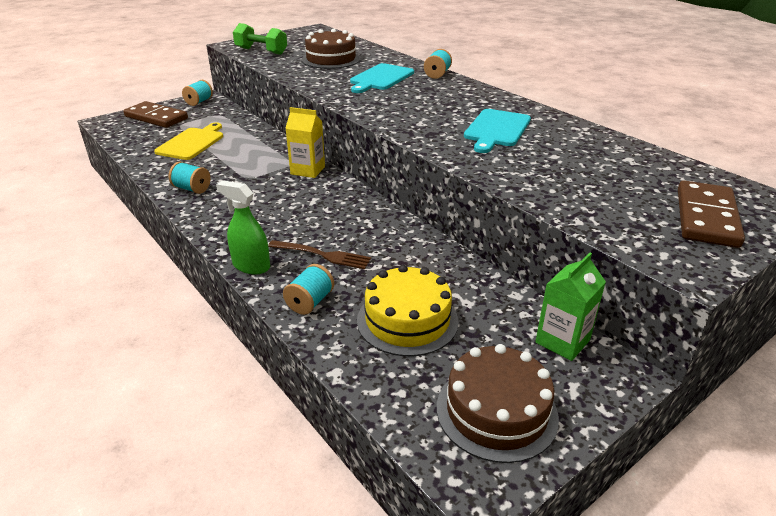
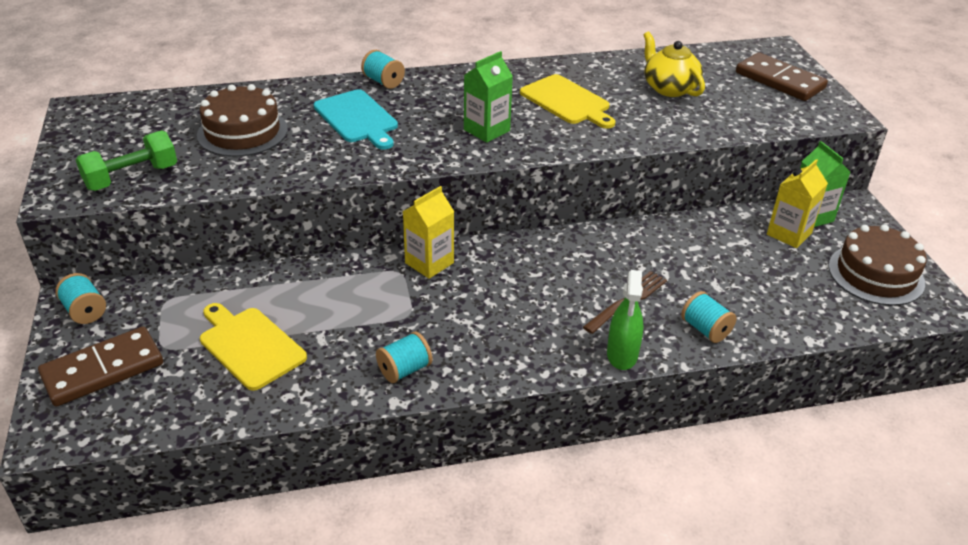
camera: 65 degrees left, 5 degrees up
(251, 266) = (622, 354): green spray bottle -> green spray bottle turned 45 degrees counterclockwise
(407, 320) = (756, 281): yellow cake -> none
(414, 113) = (487, 130): none -> green carton
(496, 129) = (567, 101): turquoise cutting board -> yellow cutting board
(511, 330) = (789, 234): none -> yellow carton
(588, 164) = (669, 88): none -> yellow teapot

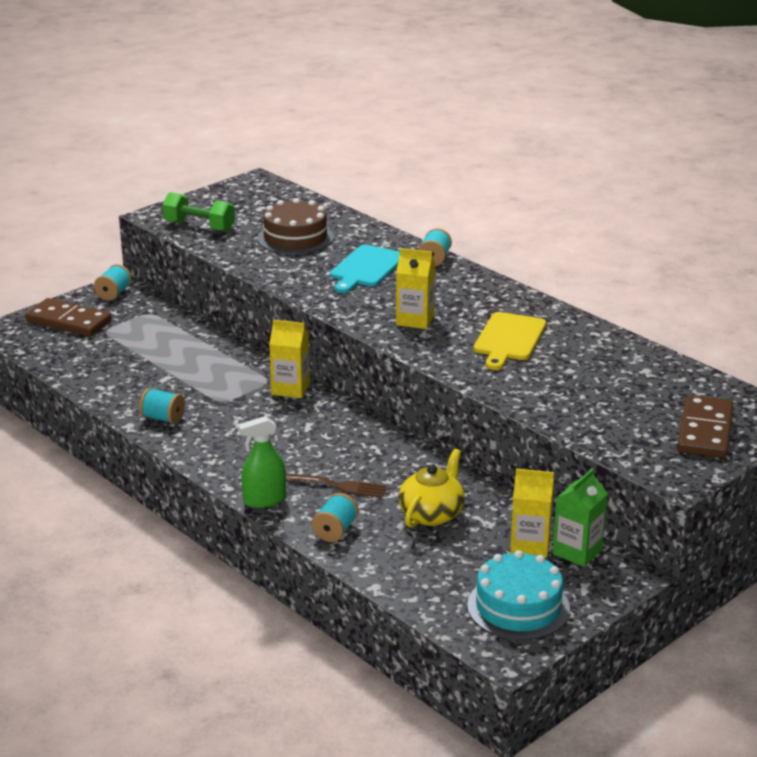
camera: 60 degrees right, 10 degrees down
(249, 346) = (134, 357): yellow cutting board -> none
(487, 130) = (415, 320): green carton -> yellow carton
(669, 88) = (603, 378): yellow teapot -> yellow teapot (432, 514)
(876, 274) = (518, 607): brown cake -> turquoise cake

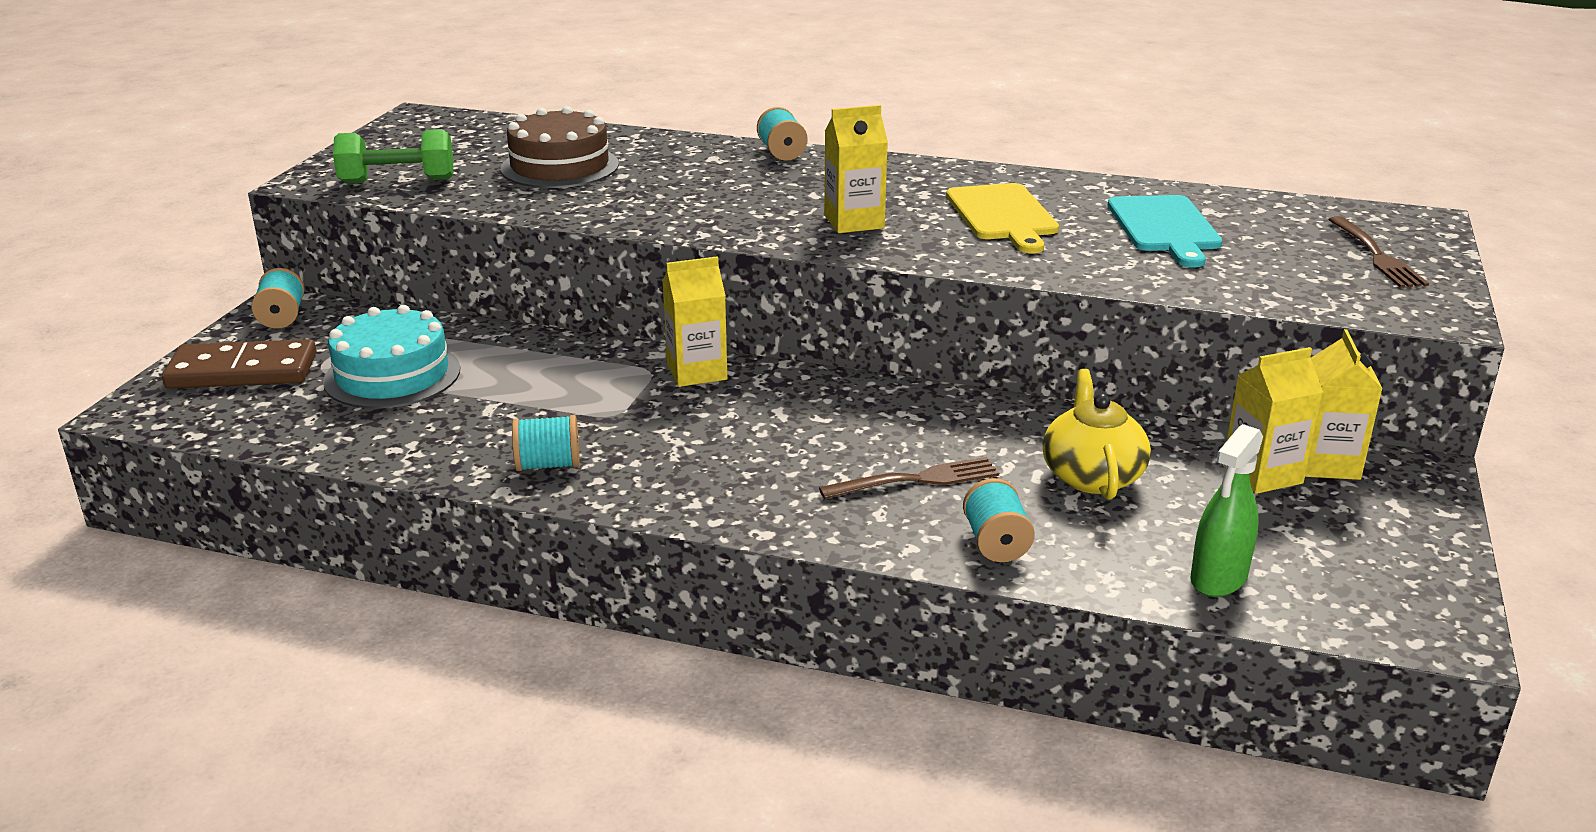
camera: 30 degrees left, 0 degrees up
(264, 500) = (841, 533): green spray bottle -> green spray bottle (1218, 578)
(366, 268) = (706, 180): turquoise cutting board -> turquoise cutting board (1165, 227)
(518, 607) = (1362, 561): turquoise cake -> turquoise cake (392, 375)
(577, 551) = (1325, 463): green carton -> yellow carton
(705, 431) = (1376, 255): brown domino -> brown fork

